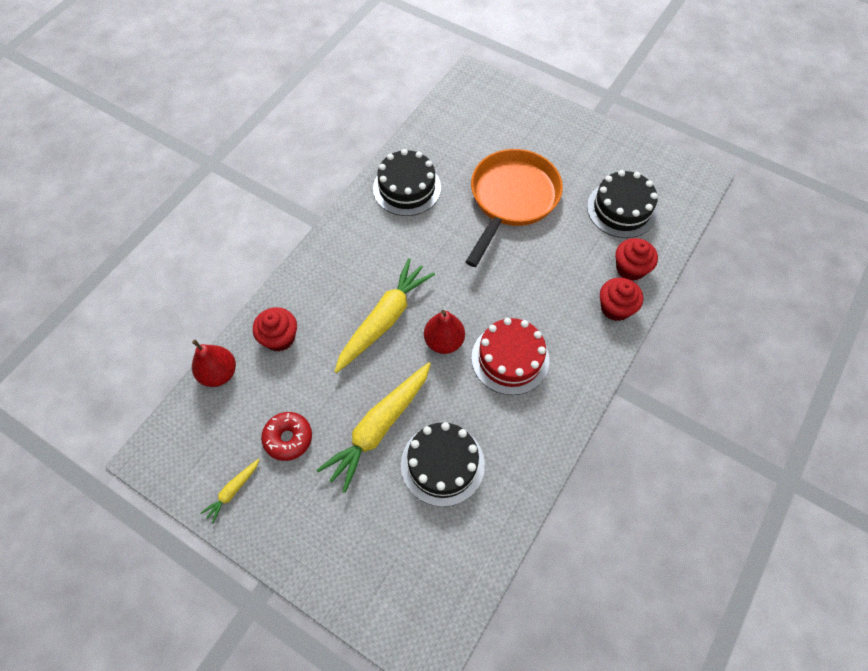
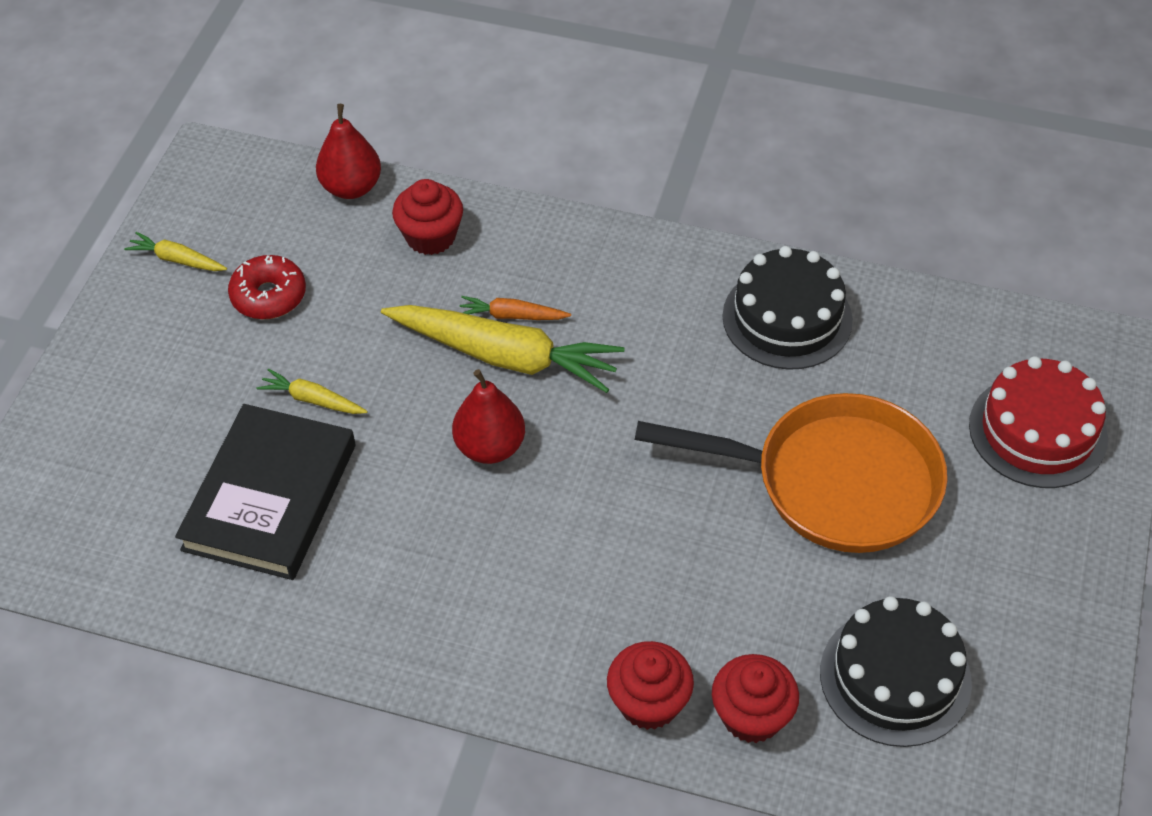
camera: 75 degrees right, 10 degrees down
(357, 309) = (512, 316): none -> orange carrot
(379, 427) = (313, 400): yellow carrot -> yellow carrot, size x0.46
(442, 464) = (270, 497): black cake -> black book
(510, 358) = (486, 550): red cake -> red cake (1037, 431)

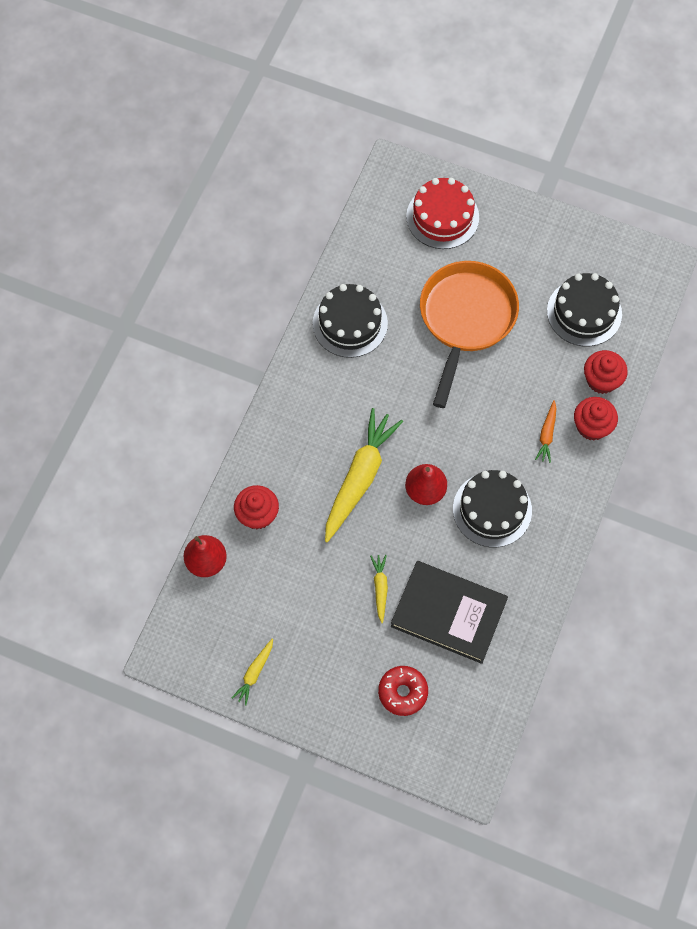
camera: 85 degrees left, 15 degrees up
(269, 296) = (294, 614): red donut -> red donut (402, 692)
(313, 400) = (380, 588): yellow carrot -> yellow carrot turned 150 degrees clockwise
(463, 548) = (492, 509): none -> black cake
(512, 316) = (329, 471): orange carrot -> orange carrot (547, 434)

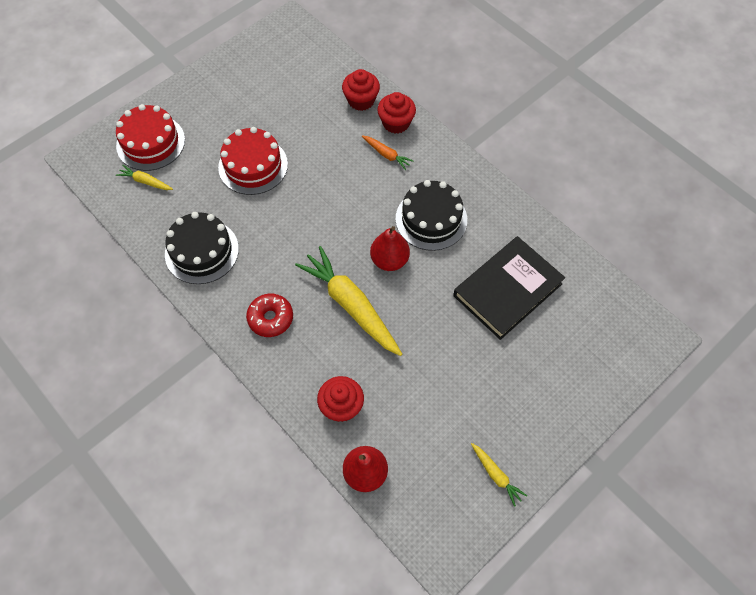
camera: 65 degrees left, 5 degrees down
(380, 588) = (461, 333): yellow carrot -> yellow carrot (146, 182)
(402, 692) = (564, 355): red donut -> red donut (270, 318)
(466, 319) = (253, 166): orange pan -> red cake
(584, 312) = (298, 87): black cake -> none

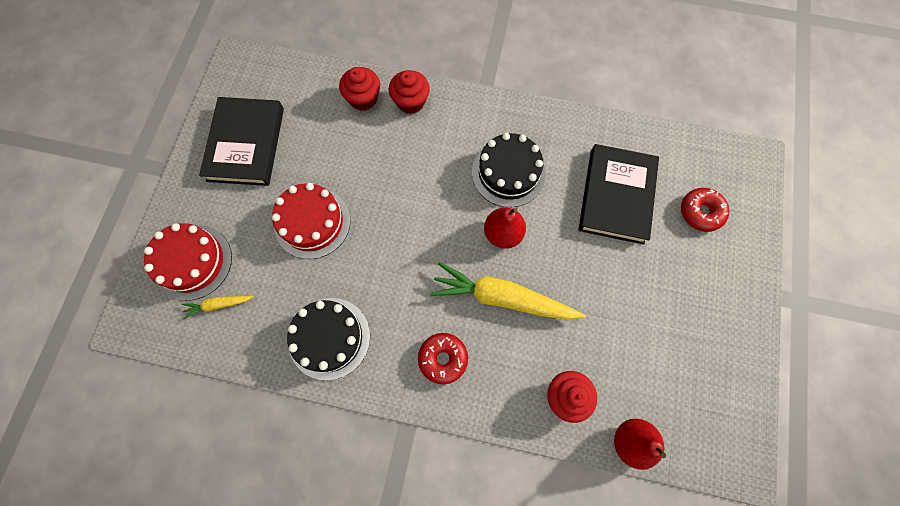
camera: 35 degrees left, 10 degrees up
(249, 84) = (246, 144): none -> black book
(386, 154) = (425, 136): orange carrot -> none
(496, 475) = (728, 364): yellow carrot -> none
(572, 347) = (700, 212): none -> red donut

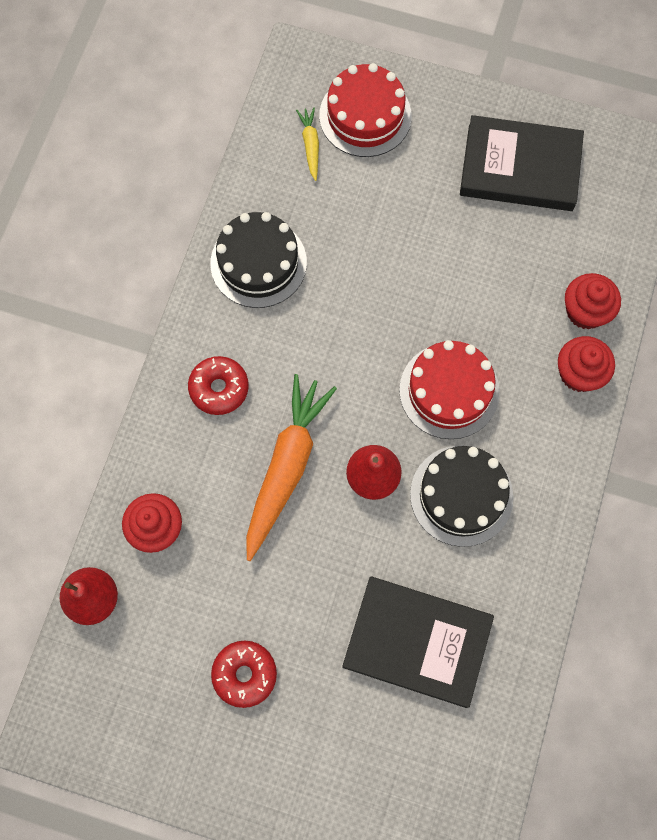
camera: 95 degrees right, 0 degrees up
(312, 222) = (405, 245): red cake -> red cake (449, 391)
(503, 298) = (286, 467): yellow carrot -> orange carrot
(700, 212) = (384, 762): red donut -> red donut (244, 674)

